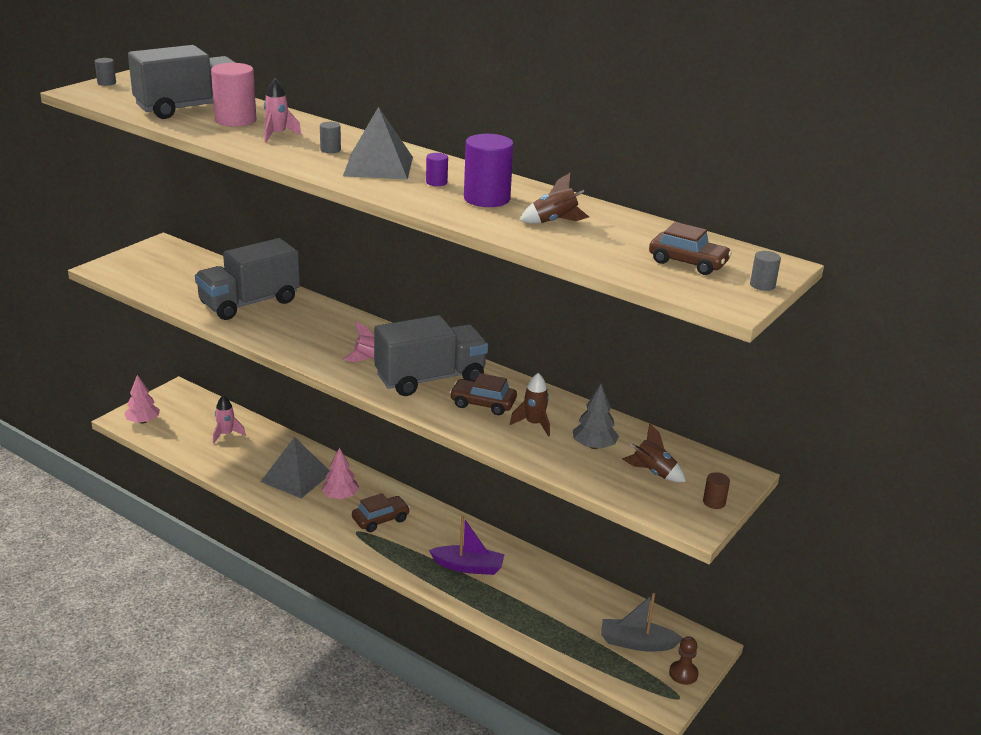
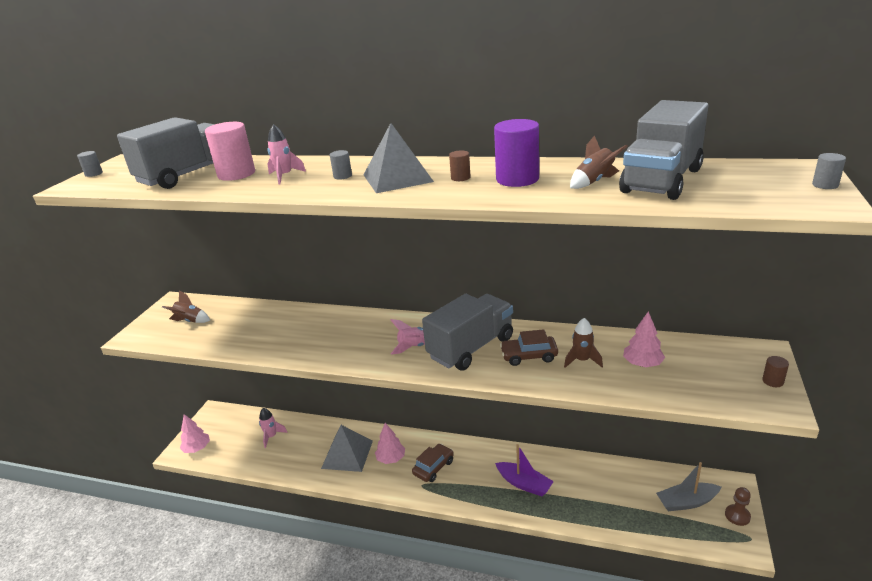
camera: 15 degrees left, 0 degrees up
(249, 303) = (278, 329): grey truck -> grey truck (661, 181)
(436, 182) = (460, 178): purple cylinder -> brown cylinder
(468, 567) = (524, 484): purple boat -> purple boat turned 45 degrees clockwise
(594, 446) = (642, 364): grey tree -> pink tree
(653, 472) = (705, 371): brown rocket -> brown rocket (190, 321)
(688, 262) = (743, 184): brown car -> none

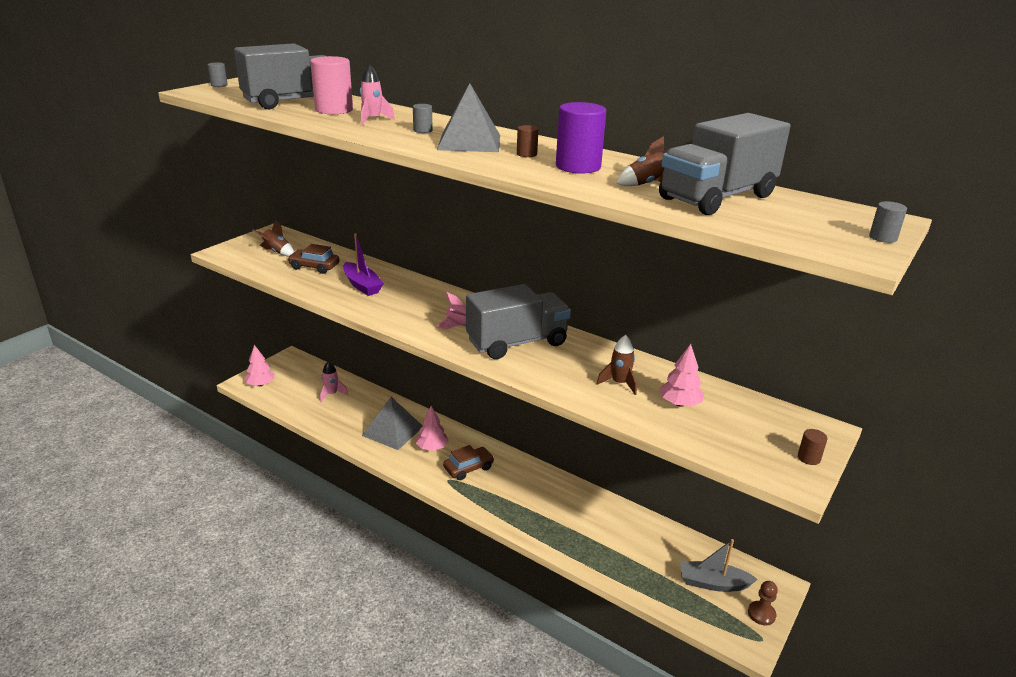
camera: 15 degrees right, 0 degrees up
(524, 484) = (550, 511): purple boat -> purple boat (362, 285)
(529, 356) = (568, 365): brown car -> brown car (314, 267)

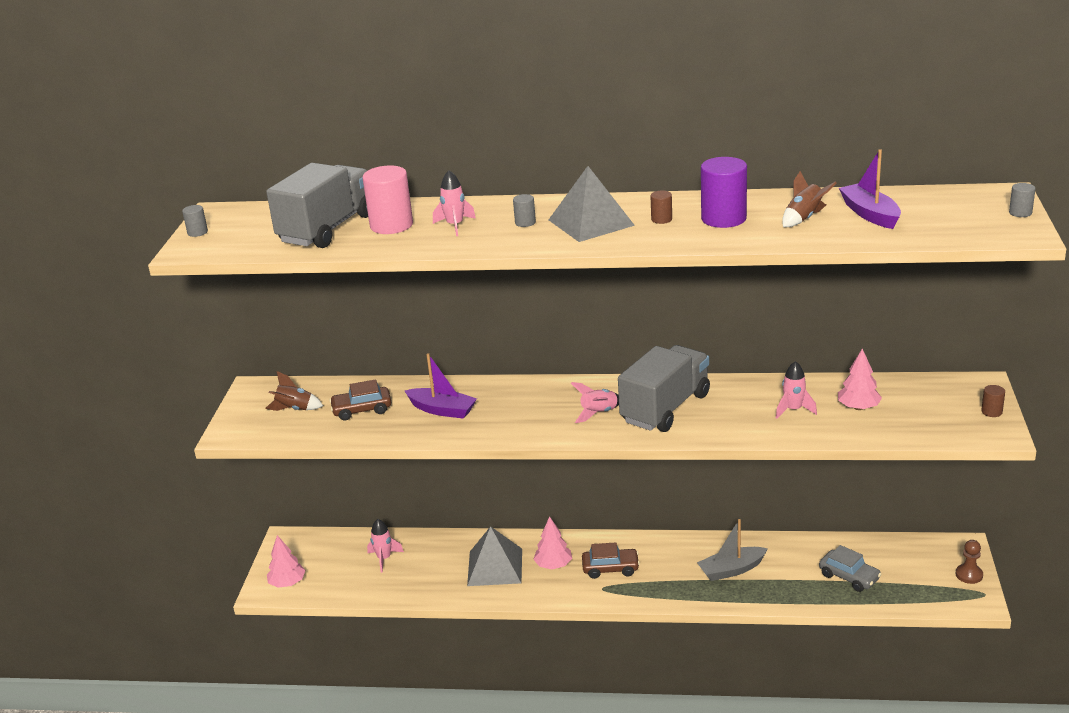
camera: 25 degrees left, 0 degrees up
(468, 468) = (610, 568): brown car -> brown car turned 60 degrees clockwise
(619, 383) = (793, 410): brown rocket -> pink rocket
(648, 563) = (849, 577): none -> grey car
(713, 583) = (913, 568): grey boat -> grey boat (731, 570)
(717, 197) = (870, 214): grey truck -> purple boat

